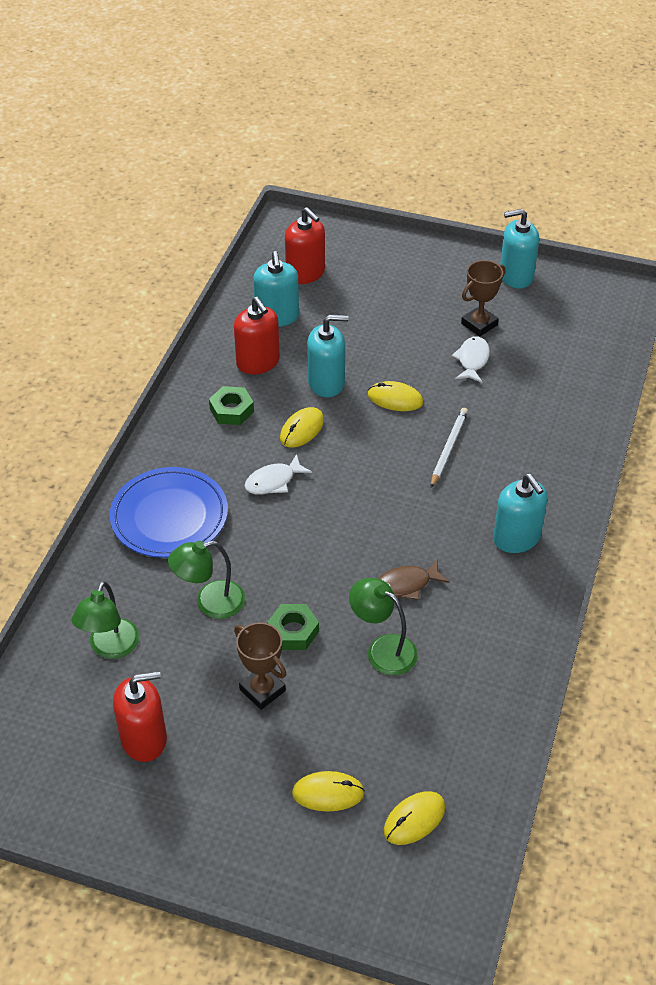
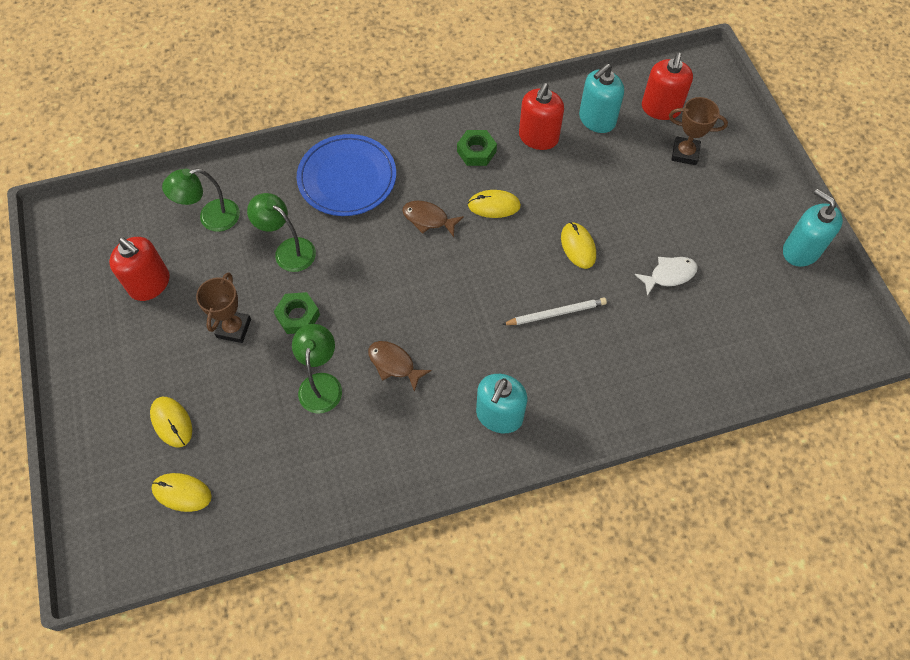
camera: 55 degrees right, 15 degrees up
(273, 481) = (428, 219): white fish -> brown fish
(326, 382) = (555, 192): turquoise soap dispenser -> none
(479, 324) = (716, 256): brown trophy -> brown trophy (685, 153)

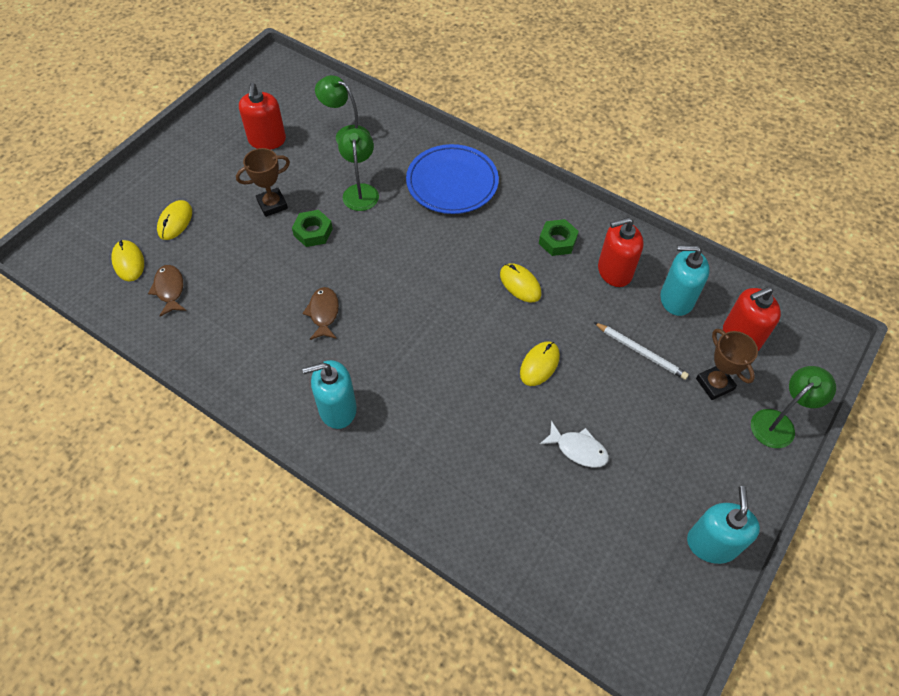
camera: 50 degrees right, 5 degrees down
(321, 383) = (271, 281): green lamp -> green lamp (778, 423)
(428, 219) = (466, 252): brown fish -> brown fish (169, 290)
(556, 313) = (462, 389): white pencil -> white pencil (641, 352)

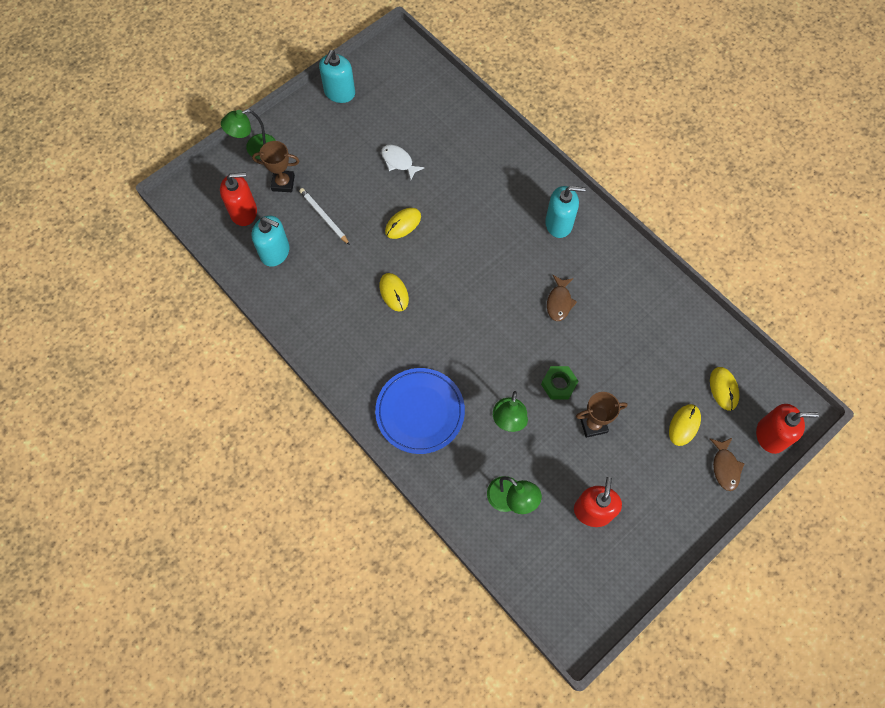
camera: 165 degrees left, 10 degrees up
(169, 290) = (686, 352): brown fish -> brown fish (725, 467)
(557, 241) = (347, 326): green nut -> none
(614, 271) = (312, 287): red soap dispenser -> red soap dispenser (770, 435)
(714, 384) = (283, 183): brown trophy -> brown trophy turned 75 degrees counterclockwise

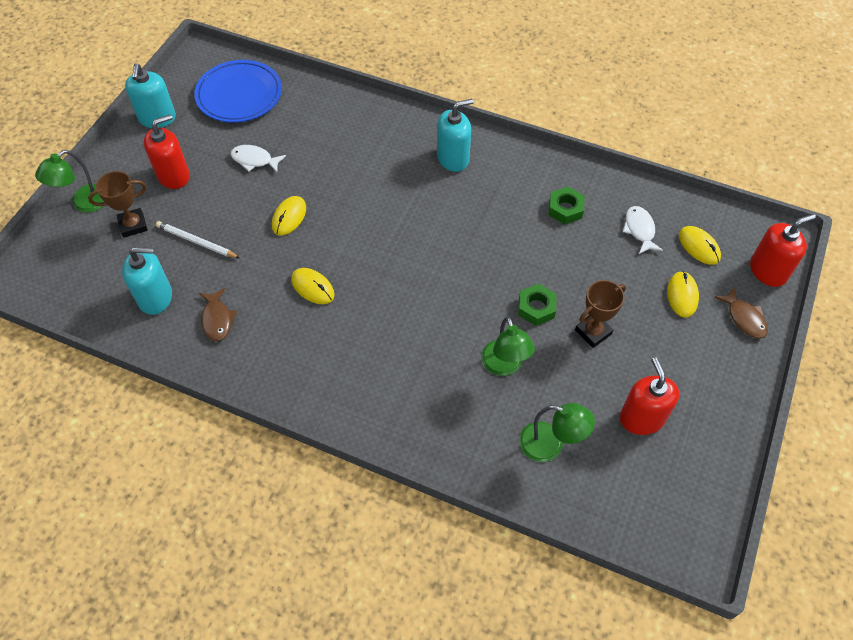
camera: 25 degrees left, 10 degrees down
(243, 212) = (99, 270): red soap dispenser -> red soap dispenser (173, 176)
(420, 412) = (403, 396): blue plate -> blue plate (239, 95)
(559, 302) = (493, 229): brown fish -> brown fish (217, 319)
(629, 308) = (565, 209): none -> green nut
(681, 353) = (639, 230): none -> white fish

